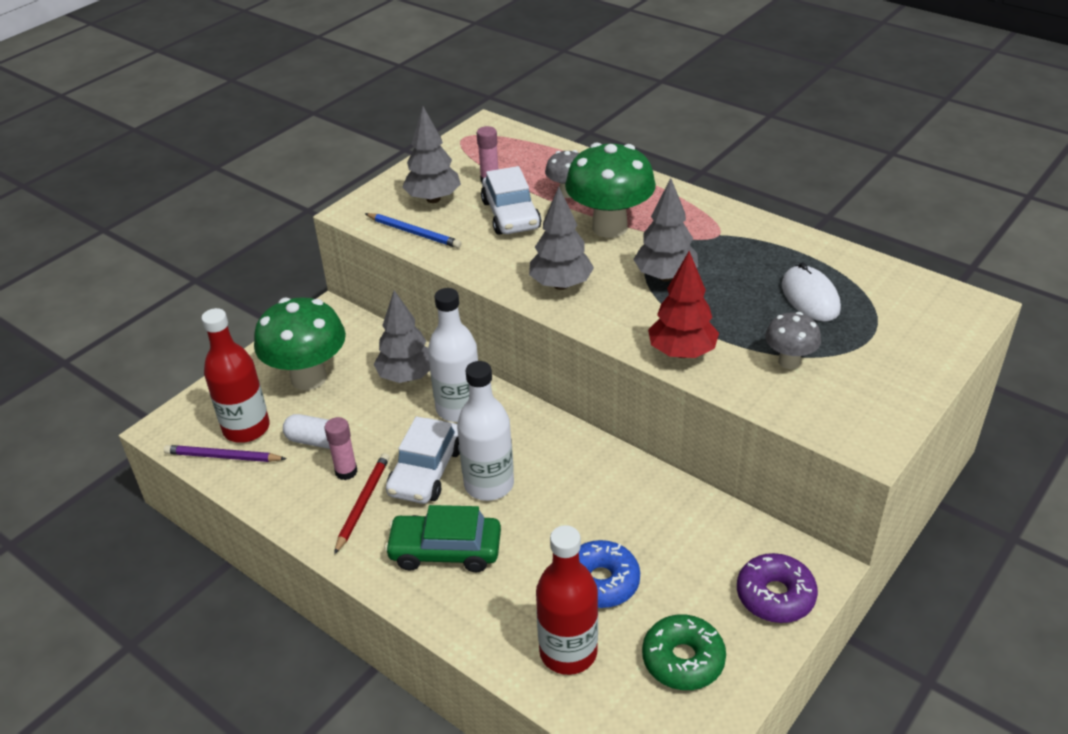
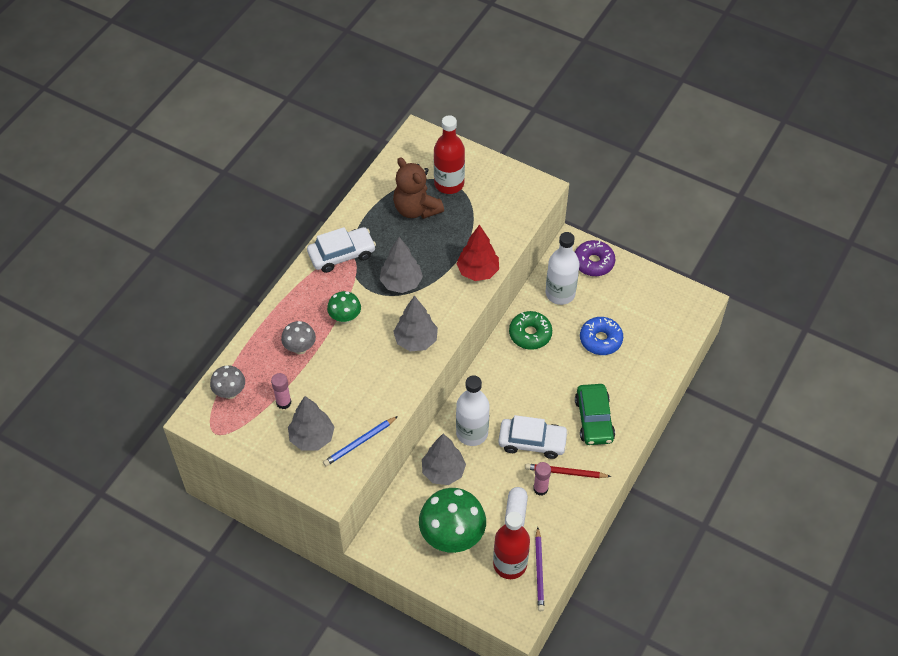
camera: 100 degrees left, 15 degrees up
(413, 233) = (359, 442): blue pencil -> blue pencil turned 150 degrees counterclockwise
(489, 484) = (538, 405): white bottle -> white bottle (560, 293)
(511, 215) = (332, 381): white car -> white car (341, 254)
(568, 652) = (649, 350): red bottle -> red bottle (449, 184)
(609, 227) = (345, 318): green mushroom -> green mushroom, size x0.53
(683, 660) = (642, 301): green donut -> green donut (530, 334)
(789, 361) = (479, 220): grey mushroom -> grey mushroom (230, 392)
(810, 297) = (416, 209): white mouse -> brown teddy bear

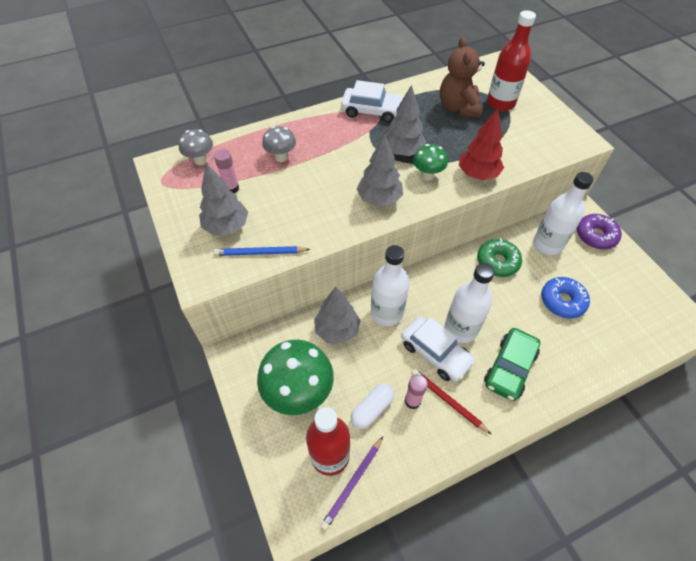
camera: 35 degrees right, 0 degrees up
(345, 318) = (335, 154): green mushroom -> green mushroom (427, 175)
(538, 411) = (460, 329): none -> white bottle

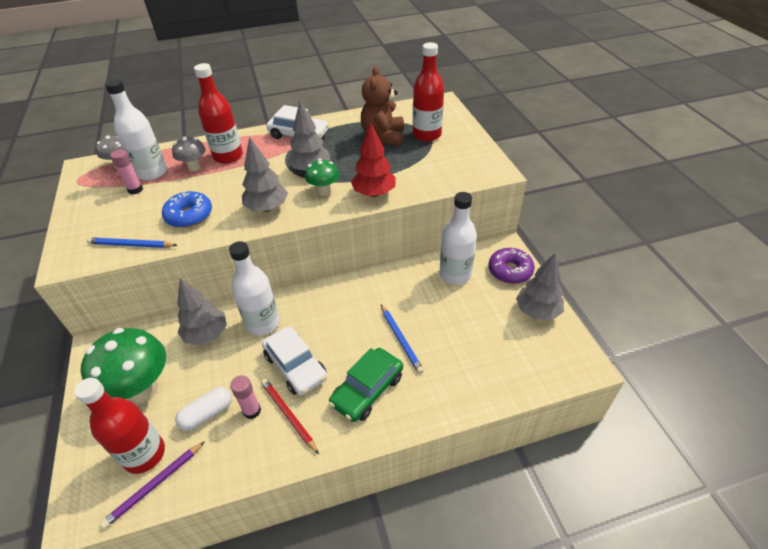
camera: 10 degrees right, 10 degrees down
(226, 227) = (113, 221): grey tree -> grey tree (537, 312)
(310, 141) = (228, 156): none -> red bottle
(460, 329) = (331, 346): white bottle -> white bottle (152, 173)
(497, 262) = (396, 286): green donut -> none
(521, 315) = (400, 339): none -> blue pencil
(562, 301) = (450, 330): blue donut -> blue donut (189, 216)

